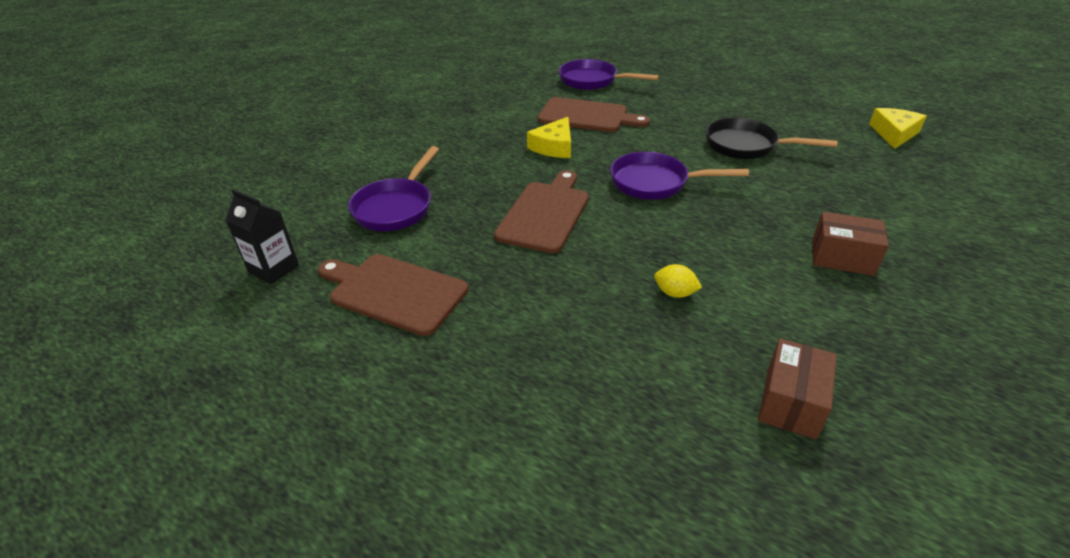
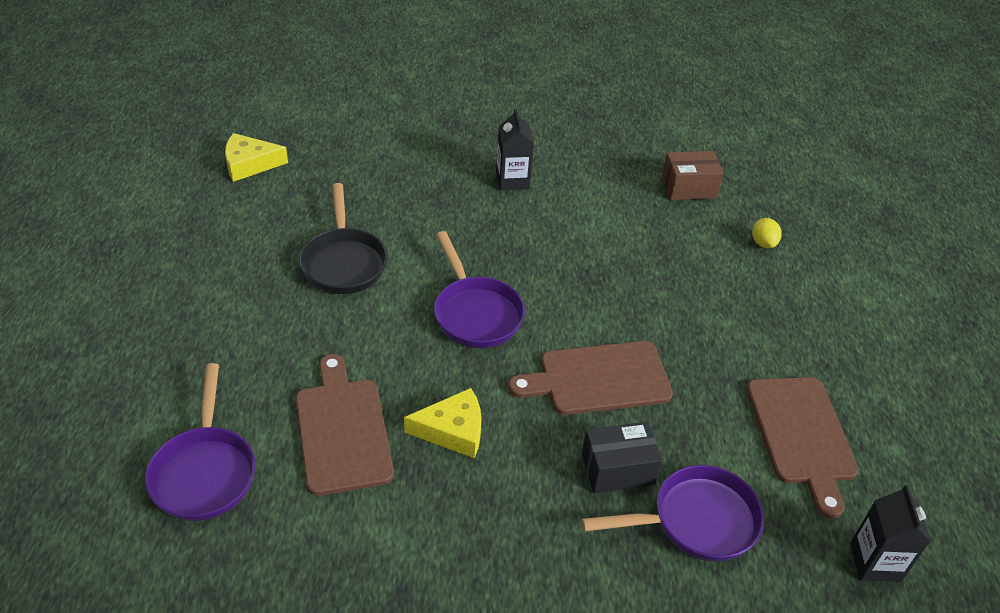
camera: 125 degrees left, 5 degrees up
(464, 193) = (618, 469): none -> black box
(675, 293) = (636, 258): yellow lemon -> yellow lemon (763, 243)
(842, 257) = (512, 180): brown box -> black carton

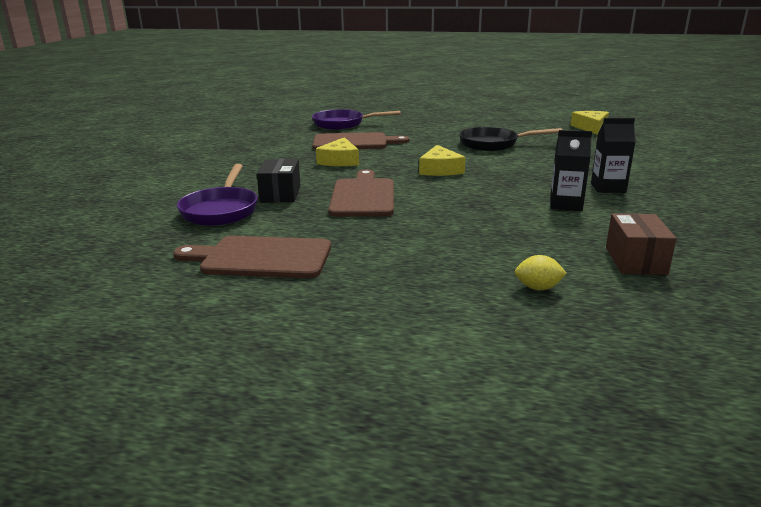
camera: 105 degrees right, 20 degrees down
(476, 313) = (440, 170): purple pan -> yellow cheese
(875, 562) = (123, 263): black carton -> black carton (565, 205)

